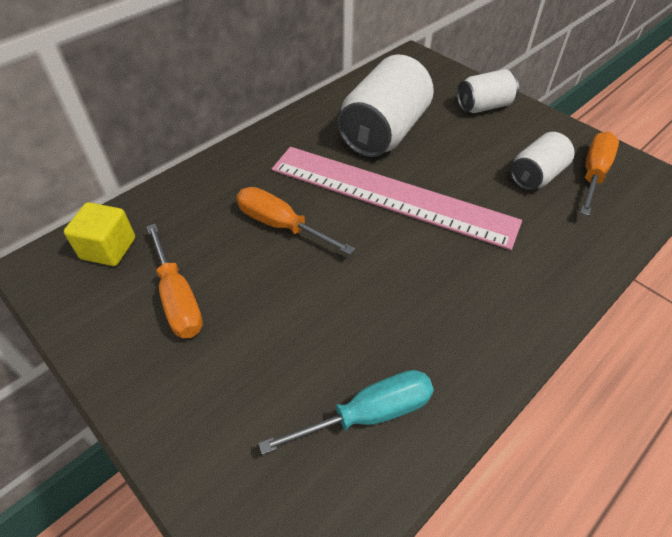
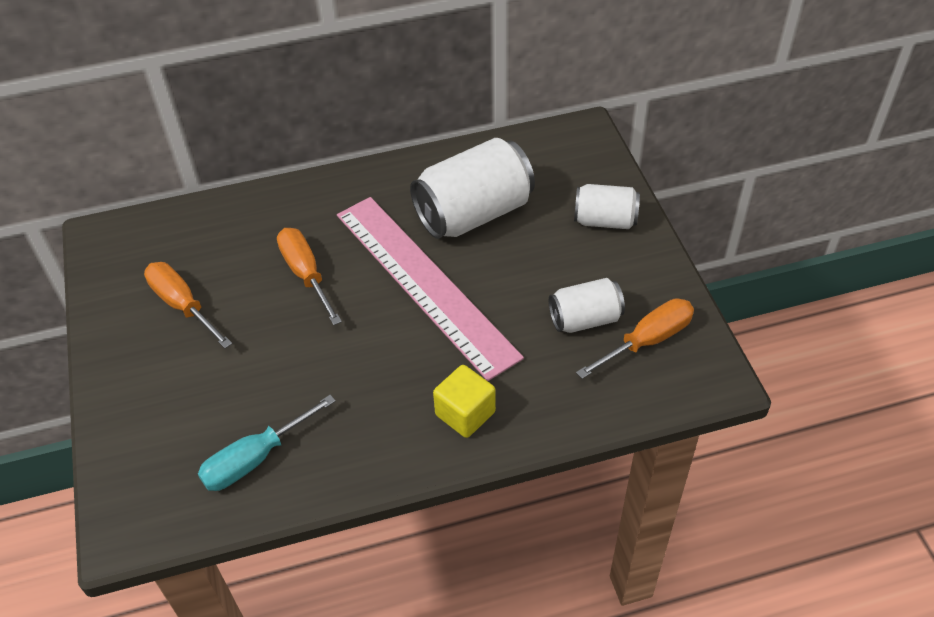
camera: 30 degrees right, 0 degrees up
(108, 248) = (158, 240): yellow cube -> yellow cube (465, 413)
(178, 298) = (183, 305): orange screwdriver -> orange screwdriver turned 135 degrees clockwise
(368, 414) = (256, 458): turquoise screwdriver -> turquoise screwdriver turned 135 degrees clockwise

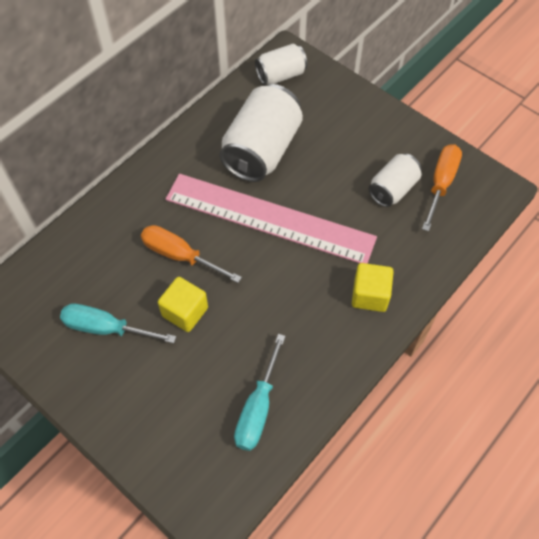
camera: 35 degrees left, 10 degrees up
(183, 305) = (106, 328): orange screwdriver -> turquoise screwdriver
(265, 329) = (185, 312): none -> yellow cube
(605, 220) = (352, 113): white can -> white can (281, 75)

